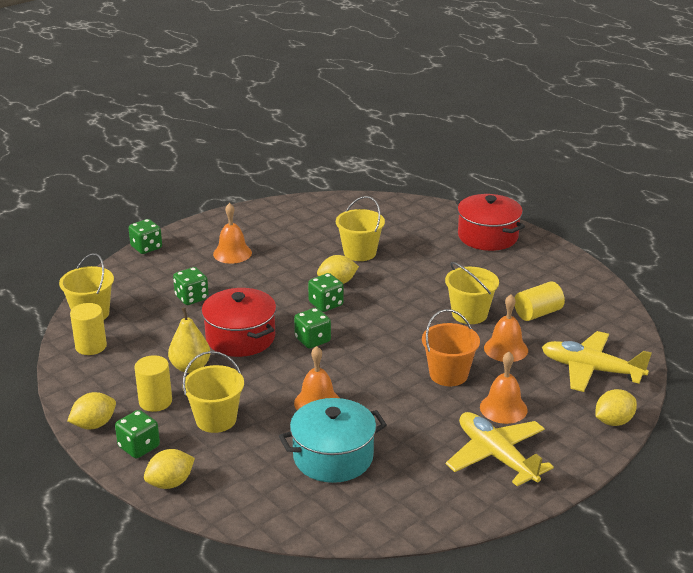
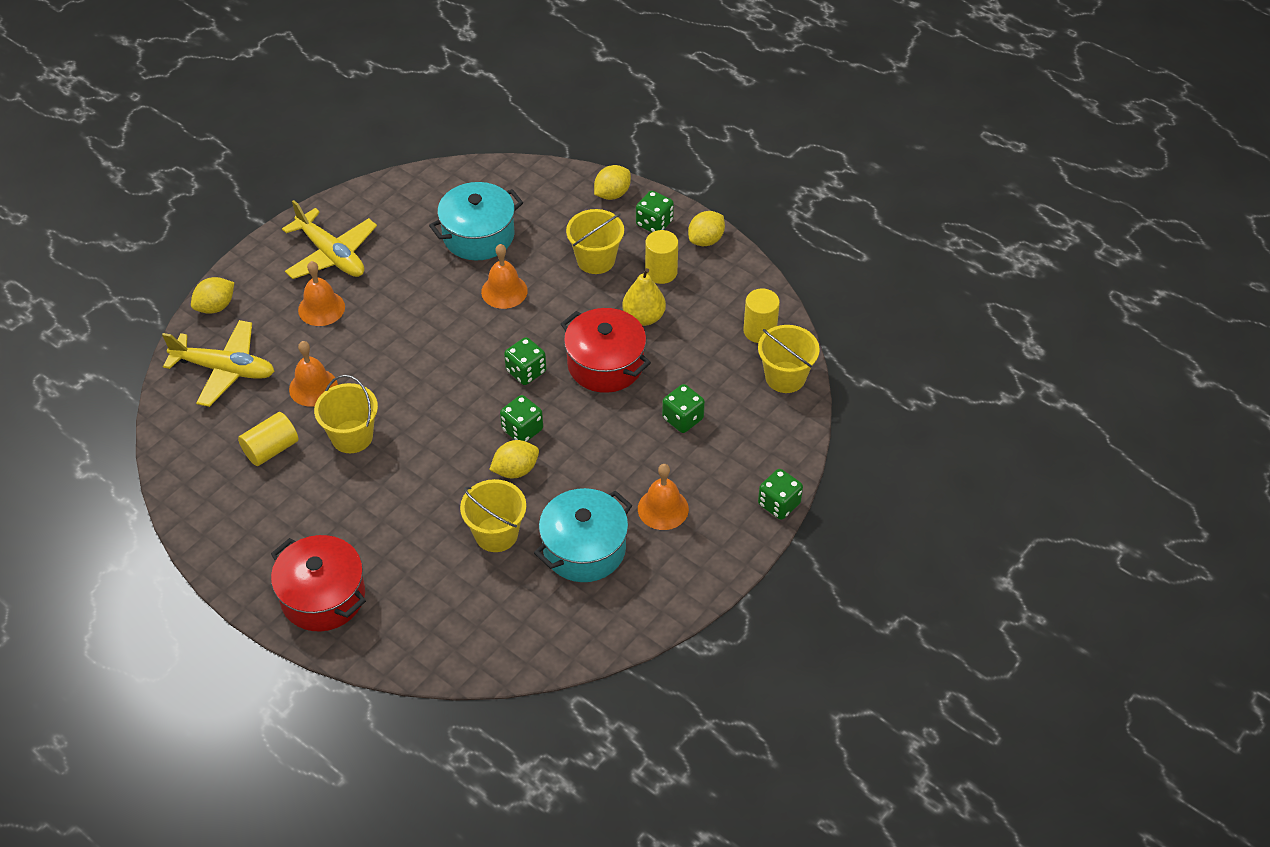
camera: 170 degrees right, 20 degrees up
(298, 240) = (584, 549): none -> turquoise pot
(448, 374) = (375, 343): orange bucket -> none

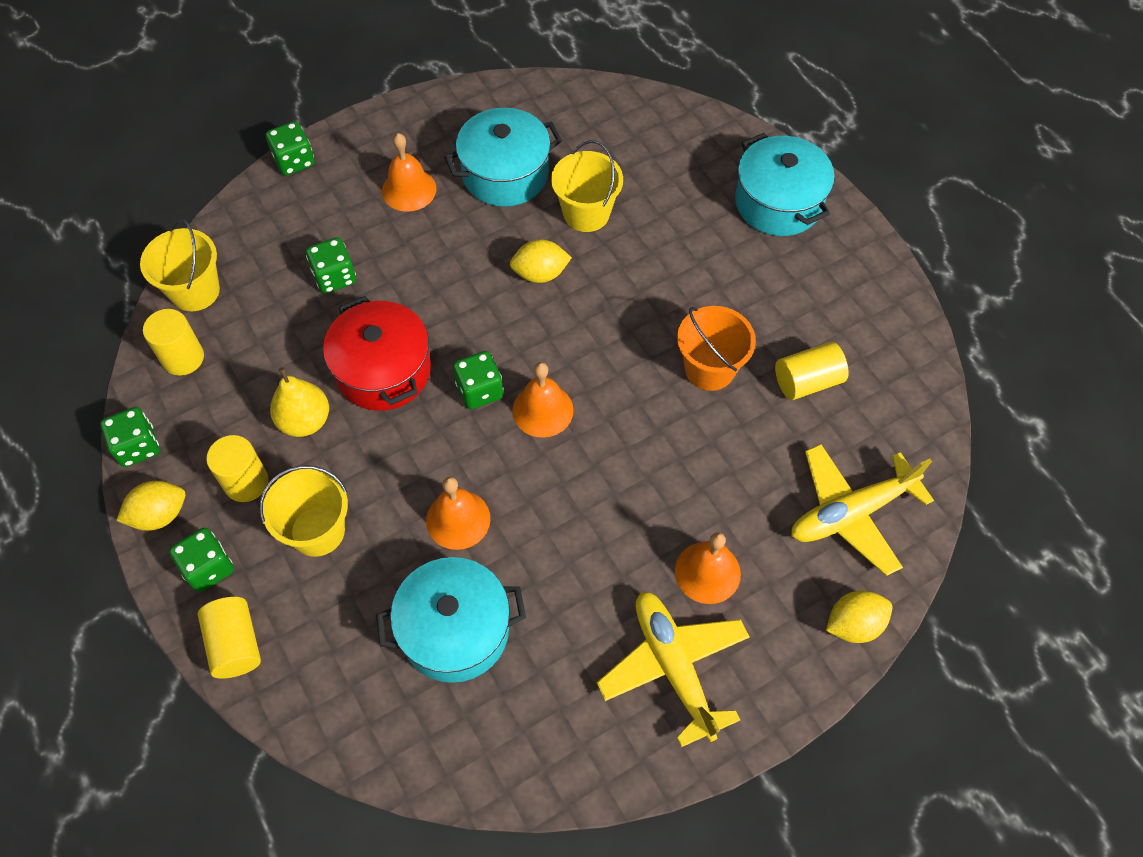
camera: 160 degrees left, 10 degrees up
(224, 369) = (851, 513): yellow plane -> yellow plane turned 60 degrees counterclockwise
(313, 387) = (742, 450): orange bell -> orange bell (542, 410)
(323, 596) = (778, 202): red pot -> turquoise pot
(352, 436) = (709, 368): yellow bucket -> orange bucket
(522, 430) = (514, 318): green dice -> green dice (137, 447)
(612, 194) = (235, 644): yellow lemon -> yellow cylinder

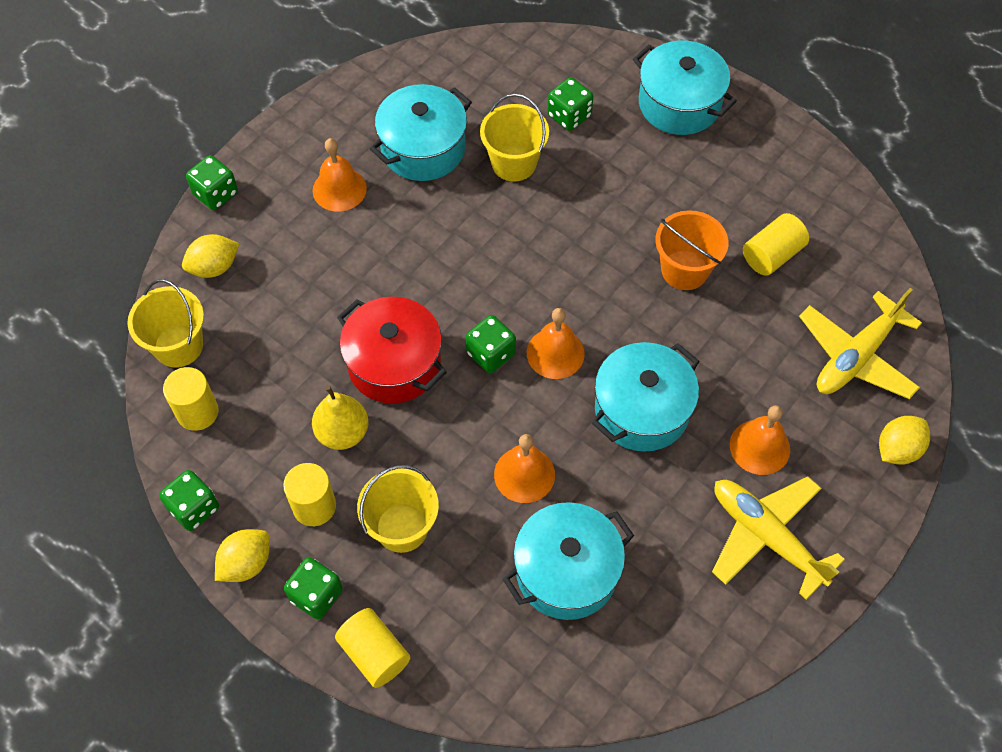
camera: 20 degrees left, 0 degrees up
(334, 277) = (307, 292): green dice -> green dice (569, 116)
(540, 274) = (497, 231): yellow lemon -> yellow lemon (214, 267)
(603, 494) = (641, 410): none -> turquoise pot

